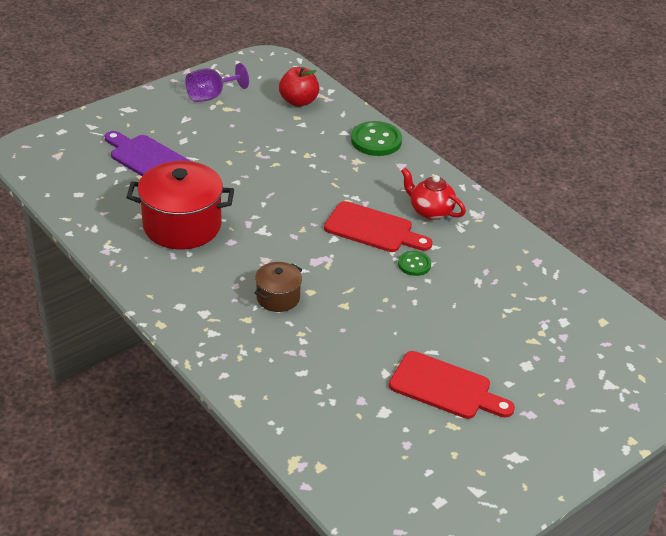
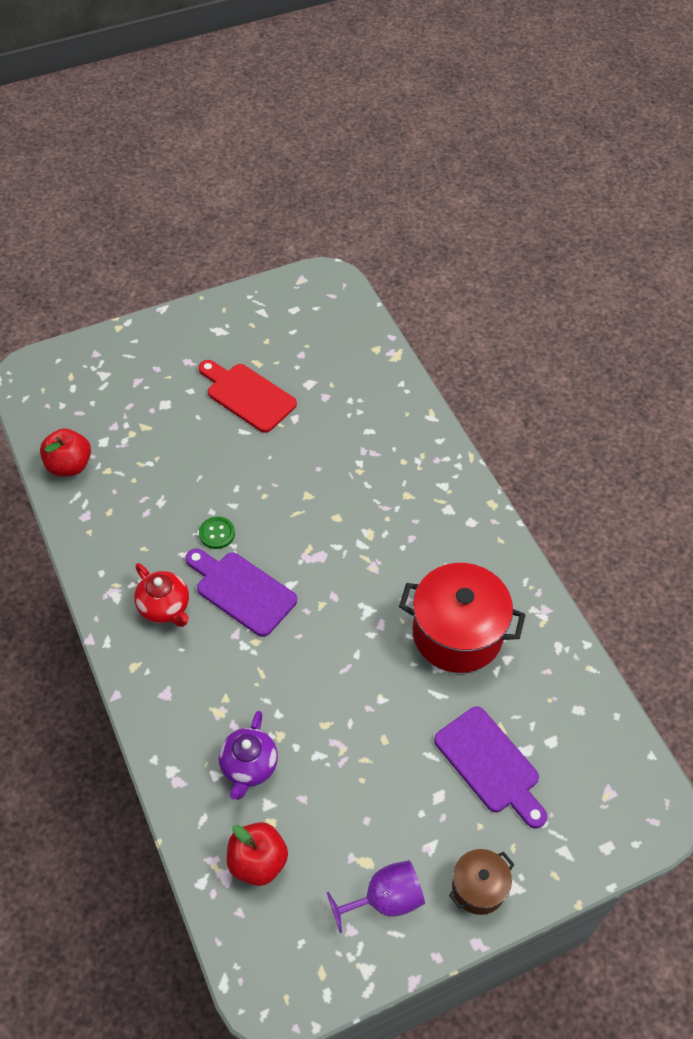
camera: 165 degrees left, 15 degrees up
(278, 297) = (371, 515): brown pot -> brown pot (478, 887)
(322, 138) = (249, 766): none -> purple teapot
(373, 229) = (242, 591): red cutting board -> purple cutting board
(376, 140) = (178, 749): green button -> none
(580, 297) = (69, 465): none -> red apple

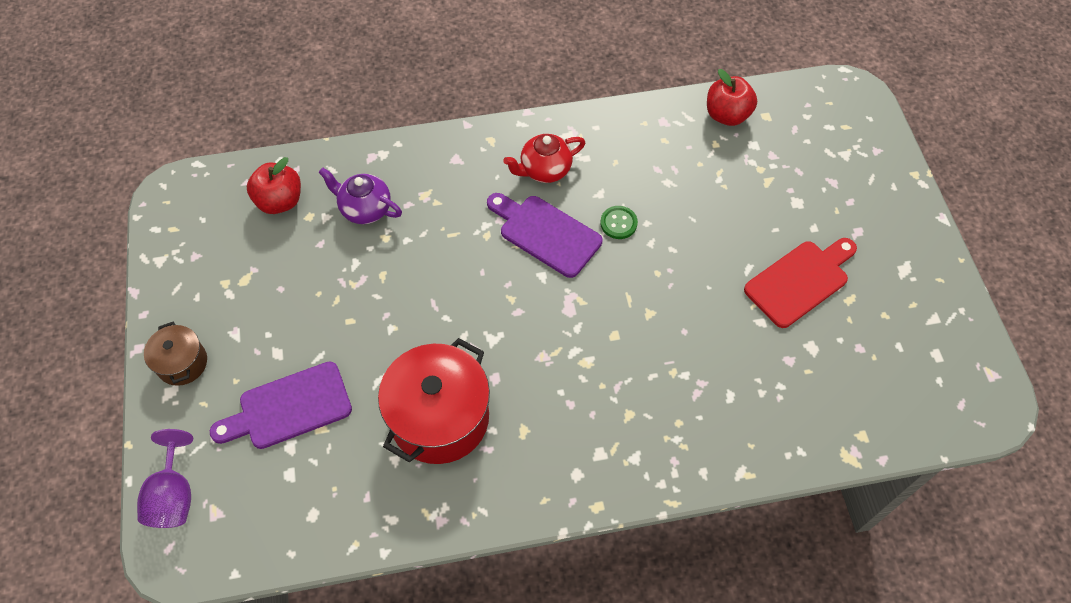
camera: 105 degrees right, 5 degrees up
(242, 591) = (546, 233): purple cutting board -> purple cutting board turned 105 degrees counterclockwise
(385, 899) = (207, 286): purple goblet -> purple goblet (174, 495)

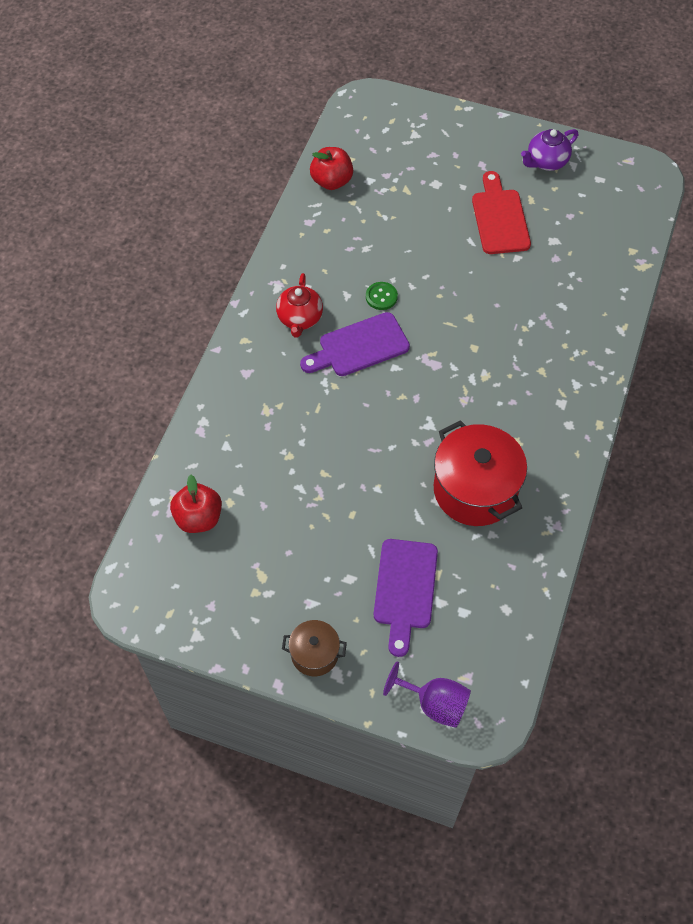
camera: 60 degrees left, 0 degrees up
(365, 209) = (251, 458): purple teapot -> purple teapot (546, 162)

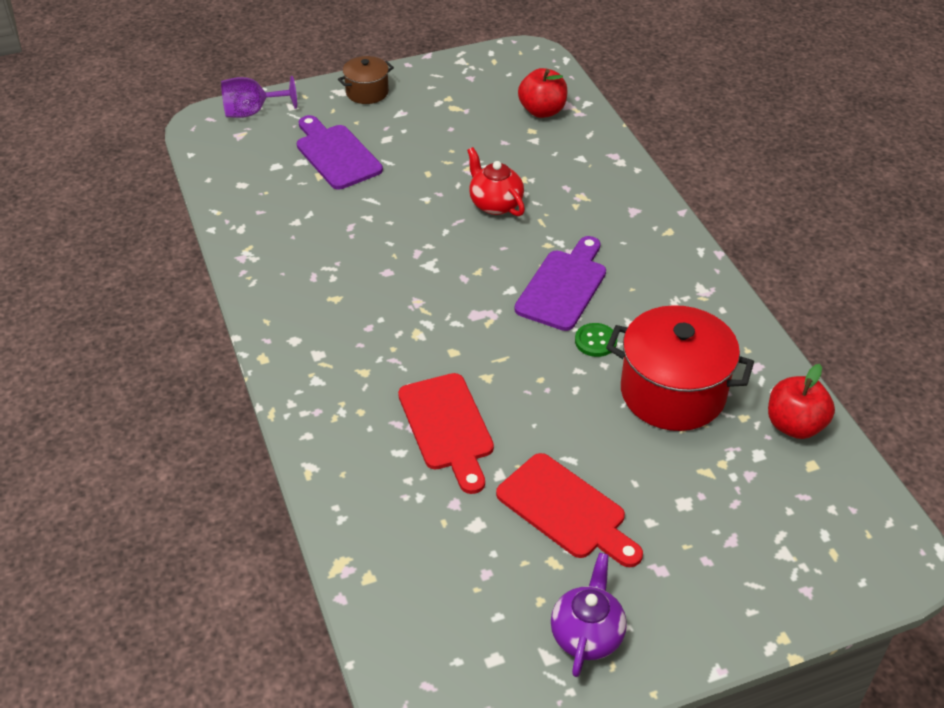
camera: 140 degrees right, 15 degrees down
(300, 319) = (645, 276): red teapot -> red teapot (495, 204)
(475, 490) = (340, 242): red pot -> red pot (672, 392)
(521, 302) = (447, 427): none -> red cutting board

